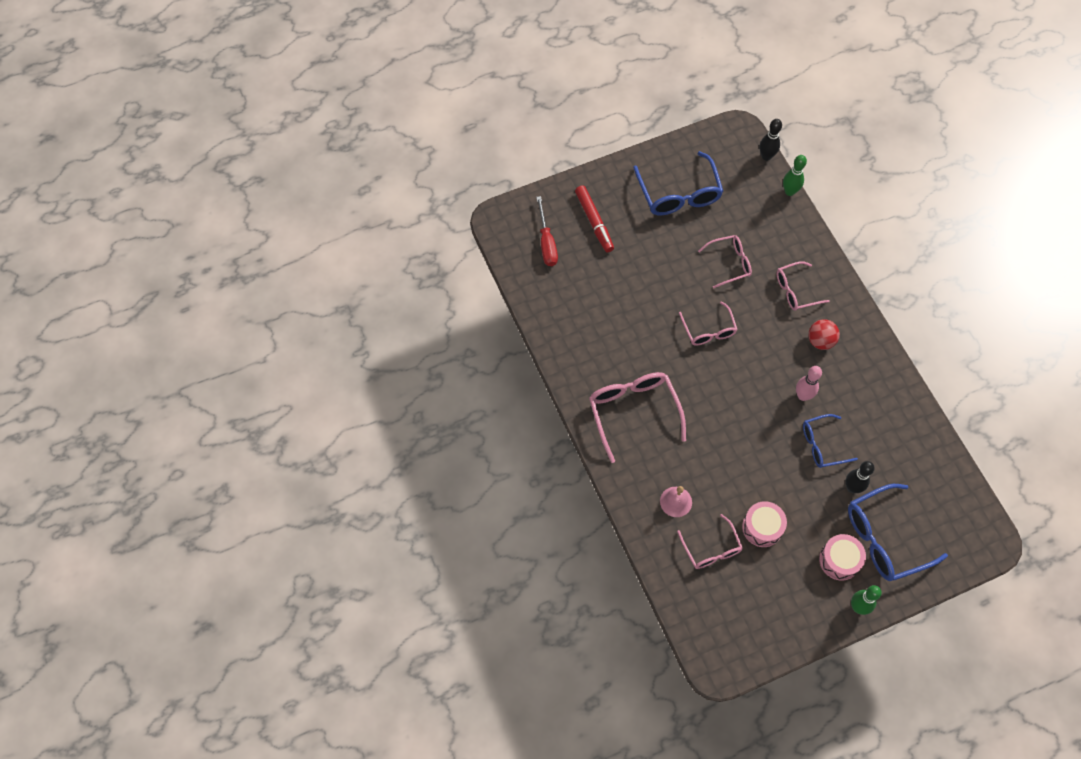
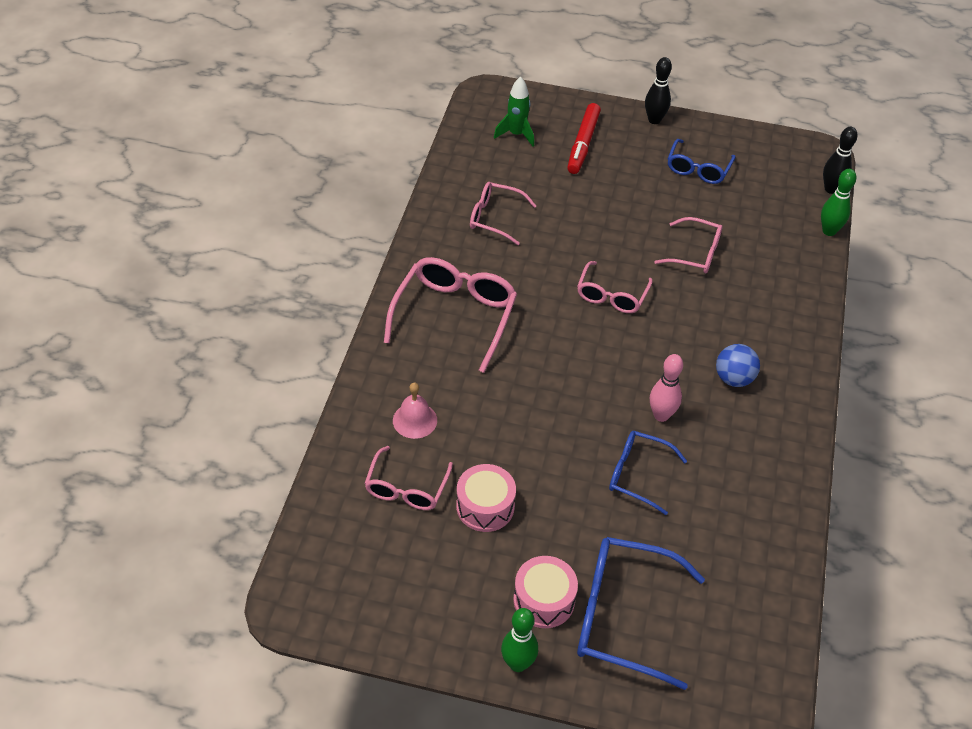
camera: 35 degrees right, 15 degrees down
(546, 243) = (516, 134): red screwdriver -> green rocket
(679, 194) = (698, 169): blue glasses -> blue glasses, size x0.61
(795, 291) = (749, 318): pink glasses -> pink glasses (494, 218)
(820, 341) = (733, 378): red ball -> blue ball
(852, 488) = (632, 539): black bowling pin -> black bowling pin (654, 120)

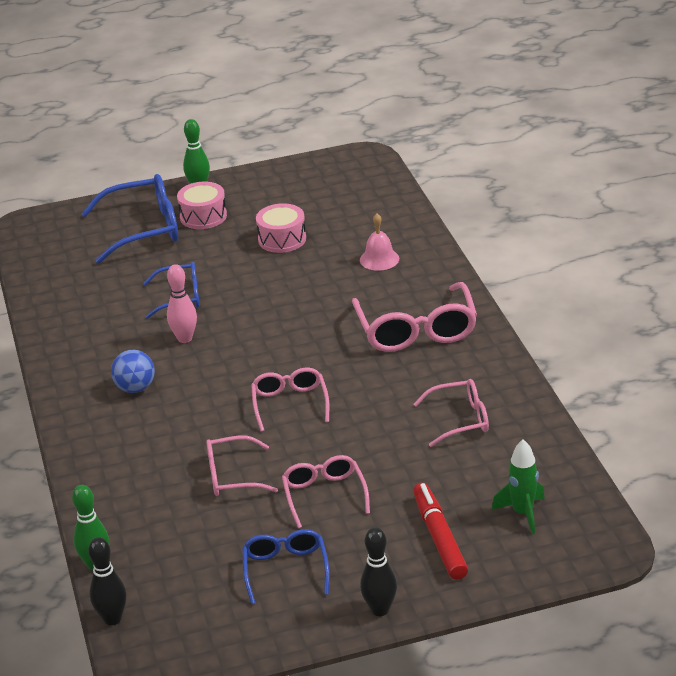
camera: 155 degrees right, 15 degrees down
(406, 488) = (347, 226): pink glasses -> pink glasses (324, 495)

